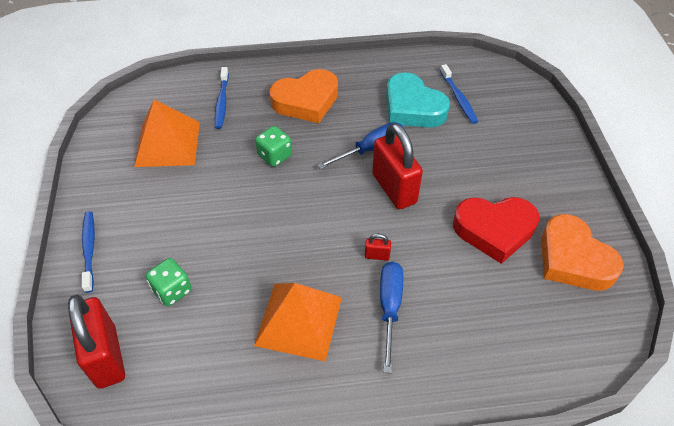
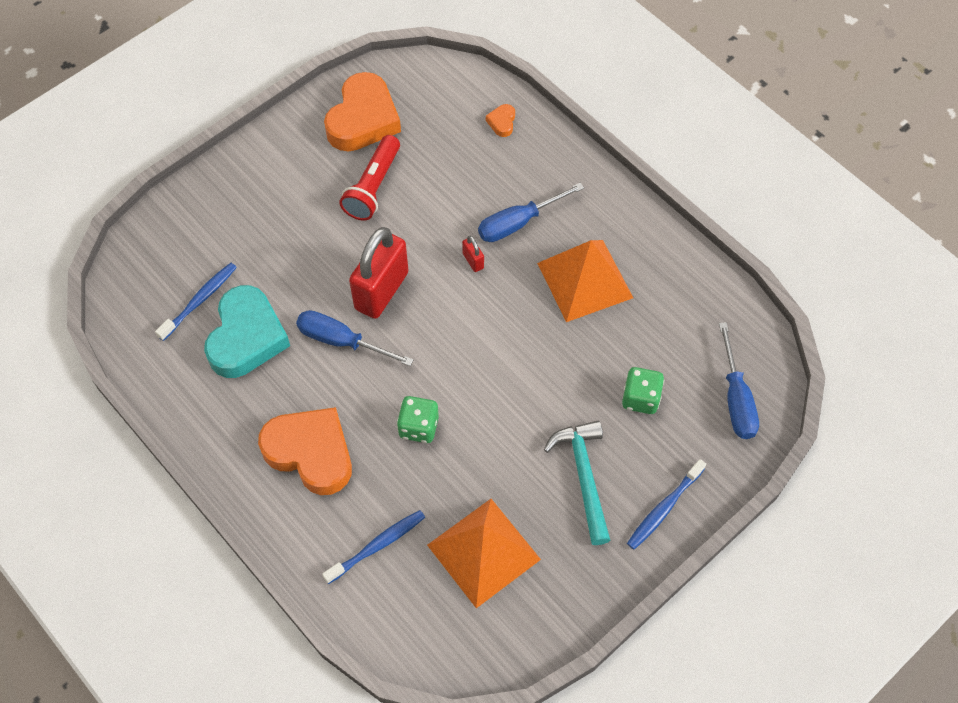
camera: 125 degrees left, 10 degrees up
(106, 356) = (736, 399): red padlock -> blue screwdriver
(156, 219) = (583, 477): none -> turquoise hammer
(494, 230) = (373, 187): red heart -> red flashlight
(509, 363) = (502, 122): none -> orange heart

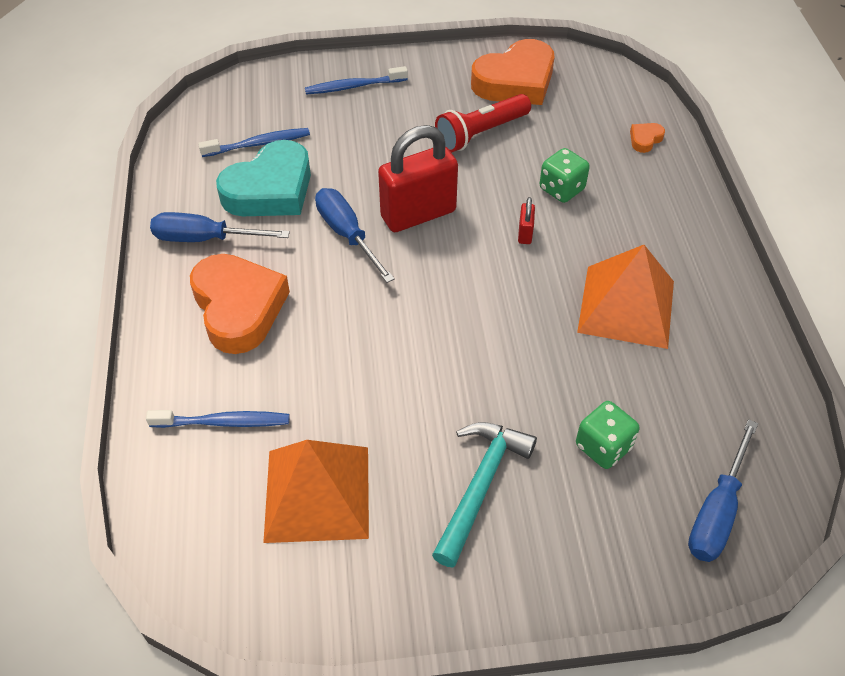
camera: 35 degrees right, 10 degrees down
(418, 427) = (353, 342): green dice -> green dice (561, 189)
(518, 223) = (596, 225): blue screwdriver -> blue screwdriver (205, 239)
(664, 508) = (544, 574): blue toothbrush -> blue toothbrush (353, 86)

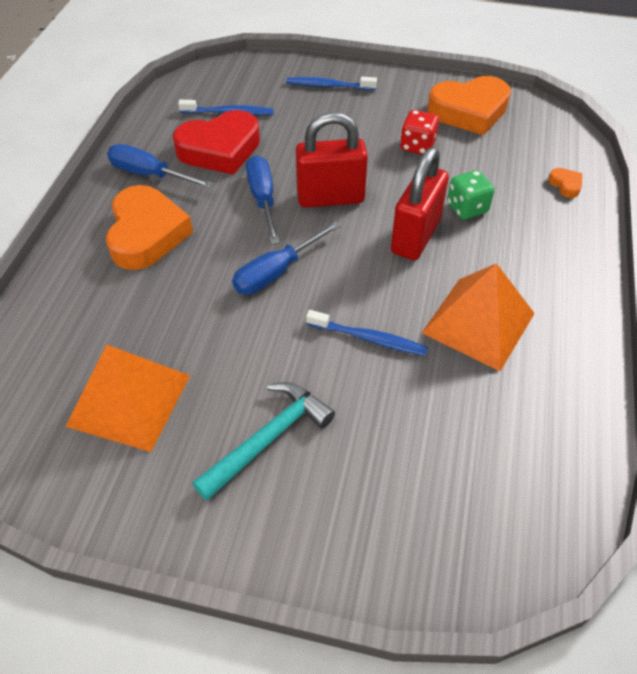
camera: 20 degrees right, 0 degrees up
(224, 422) = (87, 320): blue toothbrush -> blue toothbrush (369, 338)
(270, 189) = (220, 149): turquoise heart -> red heart
(481, 133) = (417, 146): red flashlight -> red dice
(525, 233) = (415, 237): red padlock -> red padlock, size x2.44
(603, 447) = (396, 440): green dice -> none
(645, 139) = (565, 185): orange heart -> orange heart turned 90 degrees clockwise
(716, 511) = (477, 535): blue screwdriver -> blue screwdriver (276, 272)

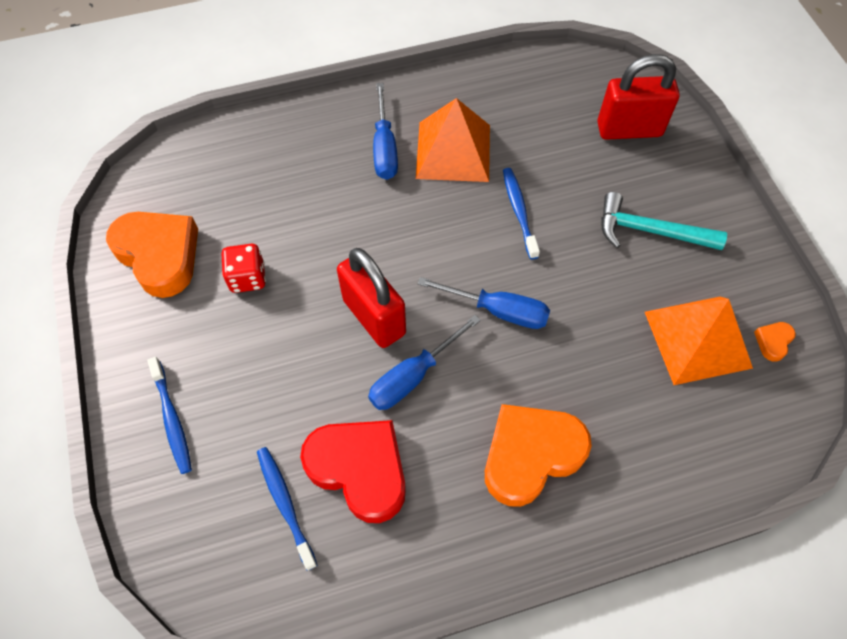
camera: 120 degrees left, 10 degrees up
(149, 174) = (446, 519): blue screwdriver -> blue screwdriver (384, 148)
(415, 237) = (384, 227): red padlock -> red padlock (629, 129)
(467, 208) = (322, 203): green dice -> none
(565, 185) = (246, 144): orange heart -> orange heart (773, 342)

